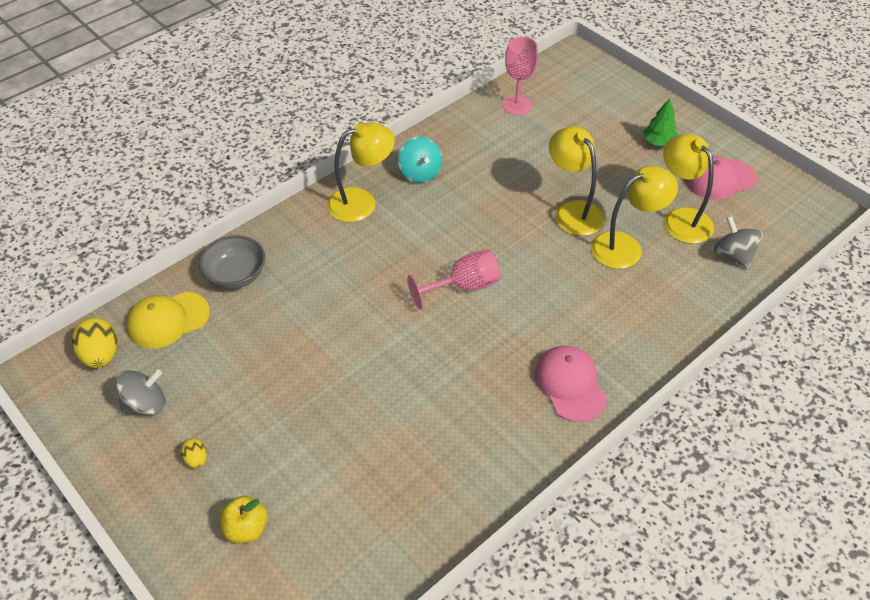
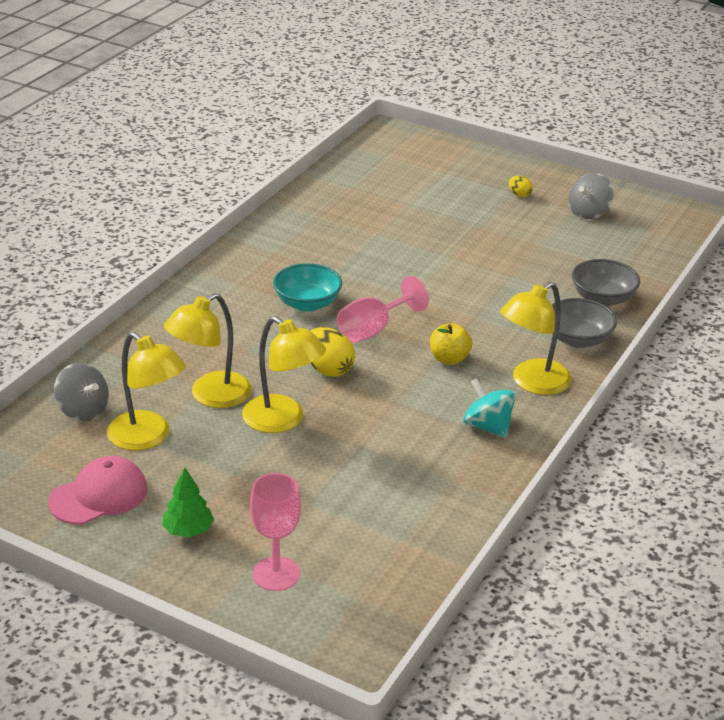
camera: 160 degrees right, 15 degrees down
(101, 355) = (658, 231): yellow egg -> yellow egg (328, 369)
(168, 320) = (629, 259): yellow cap -> none
(246, 529) = (453, 173): yellow apple -> yellow apple (449, 359)
(294, 235) = (578, 340): none -> grey bowl
(512, 334) = (307, 304): none -> turquoise bowl
(517, 105) = (410, 544): pink goblet -> pink goblet (276, 574)
(570, 385) = (241, 280): pink cap -> none

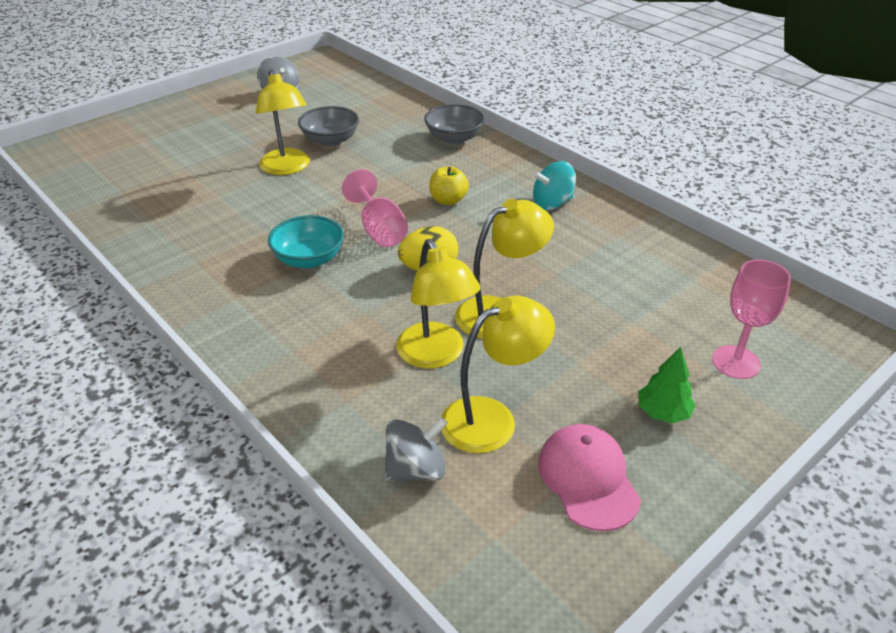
camera: 70 degrees left, 5 degrees up
(519, 195) = (224, 114): yellow egg -> none
(532, 383) = (502, 170): yellow lamp -> yellow lamp (287, 168)
(602, 298) = (405, 116): grey bowl -> grey bowl (330, 141)

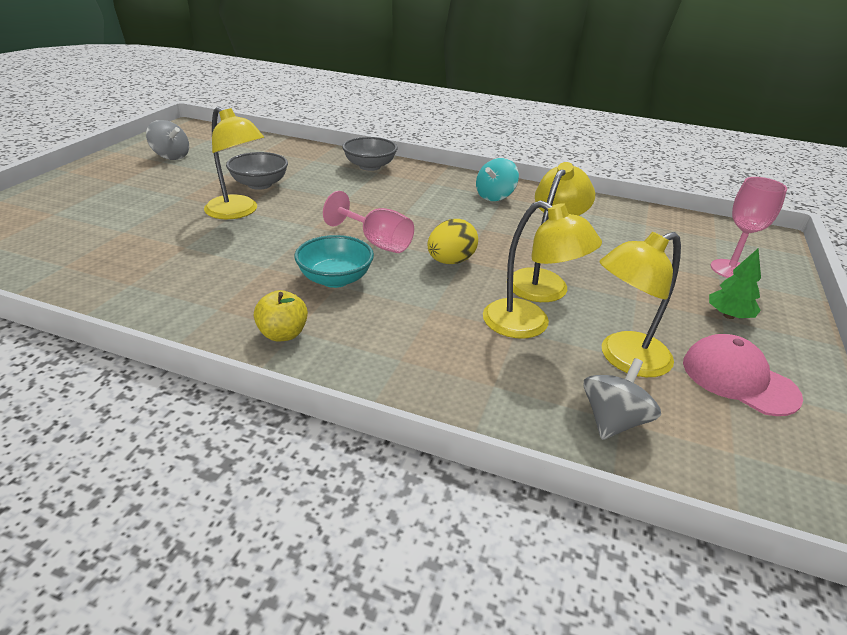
camera: 30 degrees left, 5 degrees down
(448, 200) = (412, 209): yellow apple -> yellow apple (283, 334)
(492, 418) = (624, 359): yellow lamp -> yellow lamp turned 150 degrees counterclockwise

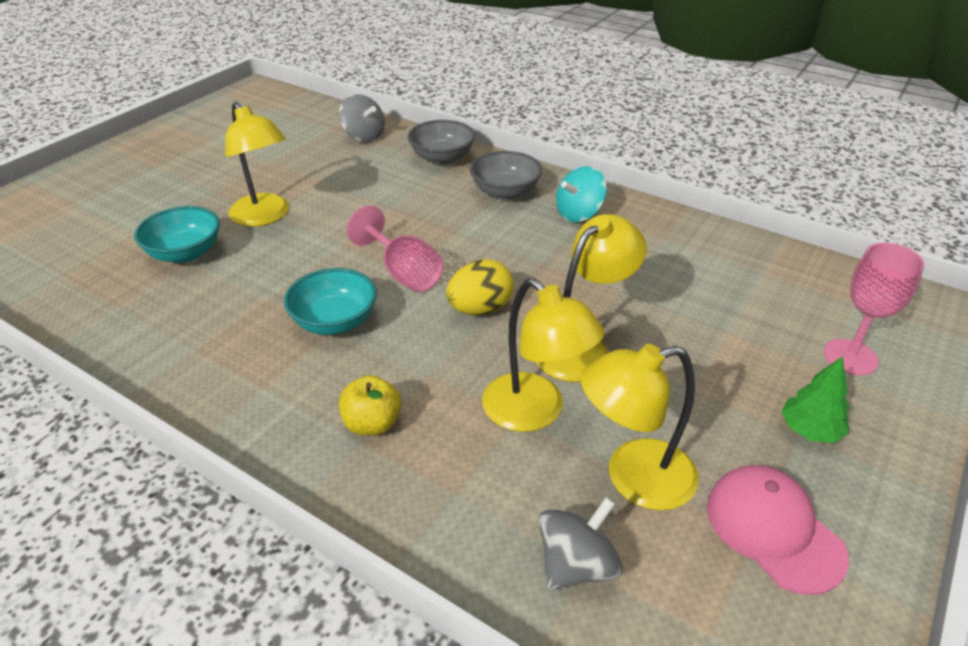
camera: 15 degrees right, 5 degrees up
(171, 156) = (222, 132): grey spinning top -> grey spinning top (364, 136)
(177, 241) = (185, 253): none -> turquoise bowl
(260, 184) = (303, 178): grey bowl -> grey bowl (505, 192)
(283, 334) = (248, 391): yellow apple -> yellow apple (372, 424)

